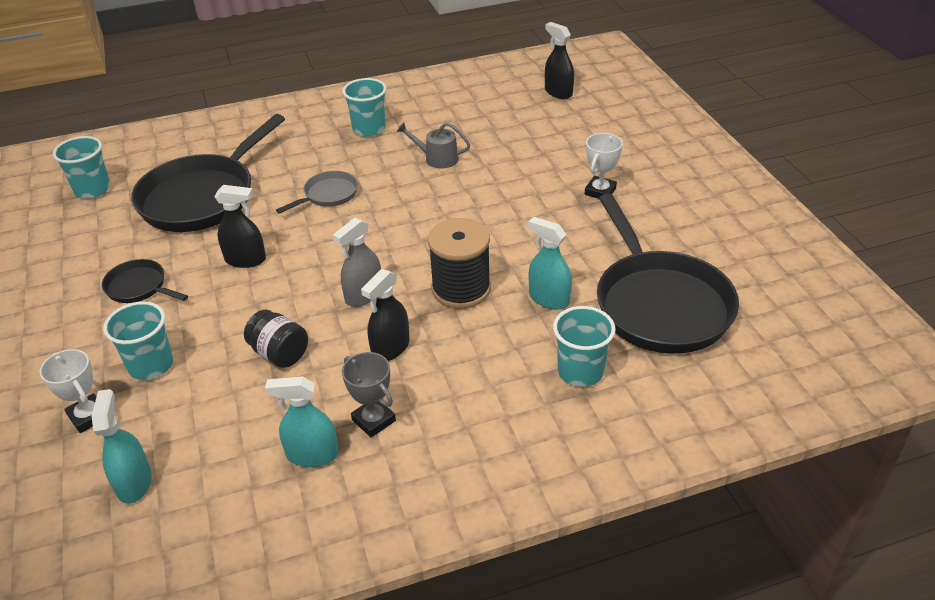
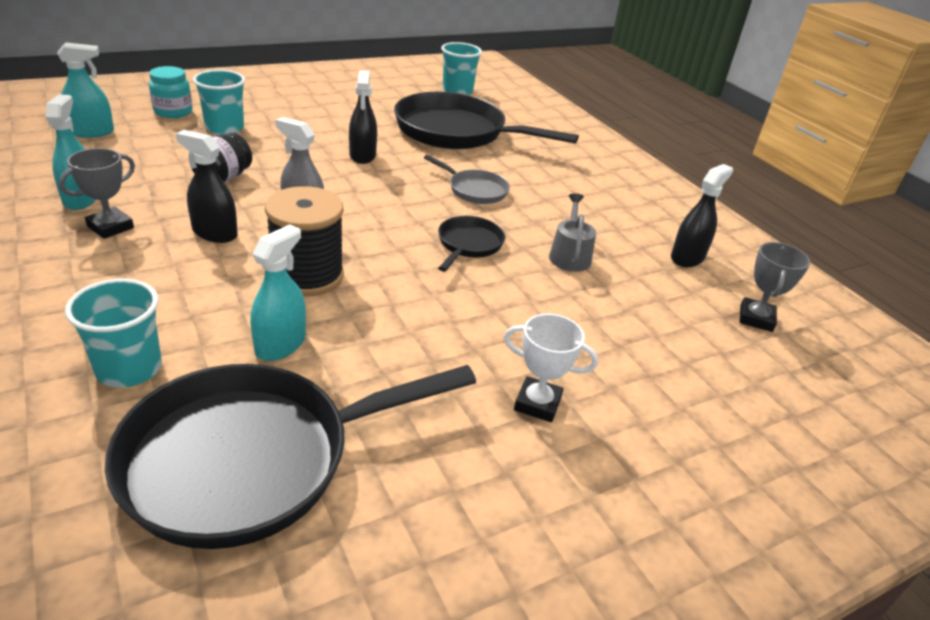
camera: 75 degrees right, 5 degrees down
(88, 416) = (173, 112): white trophy -> turquoise jar
(139, 287) = (325, 117): black pan -> black pan (468, 245)
(369, 129) = (612, 209): turquoise cup -> none
(514, 97) = (756, 318): none -> grey trophy
(558, 92) = (802, 365): black spray bottle -> black spray bottle (687, 258)

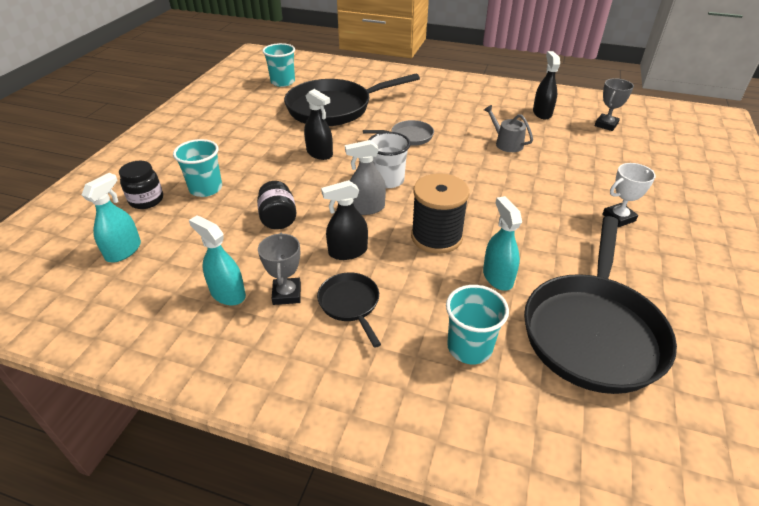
camera: 40 degrees left, 5 degrees up
(173, 112) = (146, 200): turquoise jar -> black jar
(371, 209) = (388, 180): none -> white cup
(468, 245) = (463, 167): black pan -> black pan (350, 304)
(756, 318) = (606, 125): grey trophy -> grey trophy turned 60 degrees clockwise

